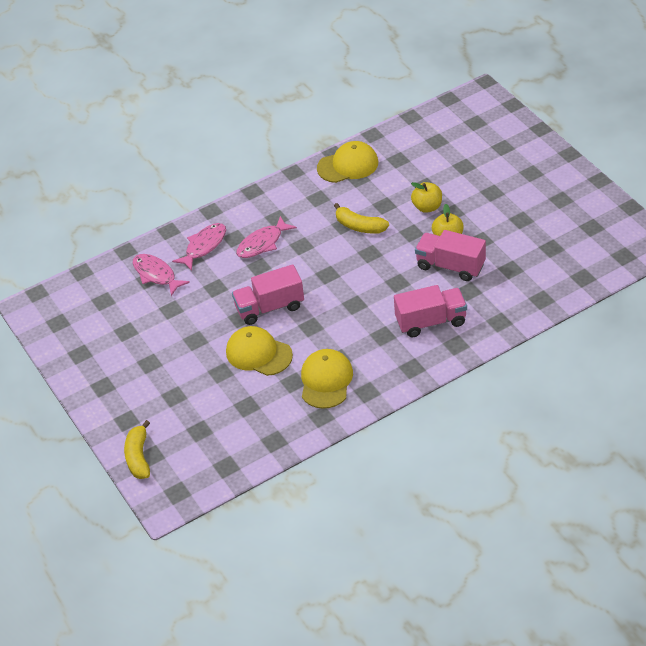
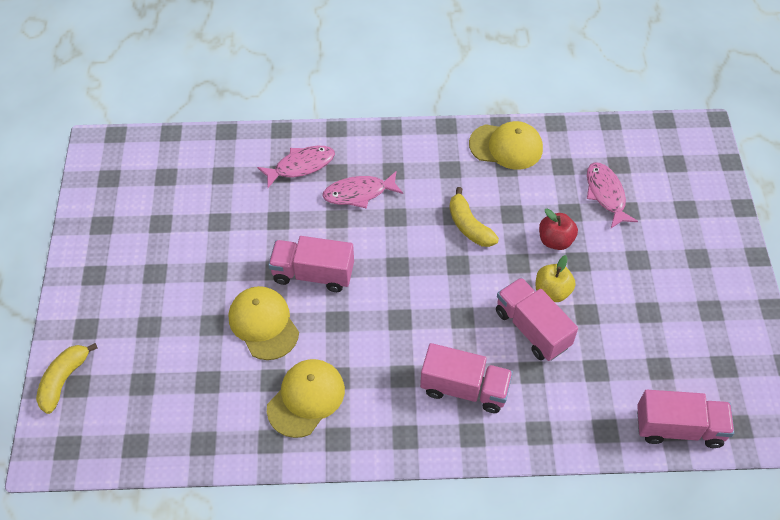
camera: 25 degrees right, 10 degrees up
(156, 275) = (234, 174): pink fish -> pink fish (606, 194)
(427, 207) = (555, 240): yellow apple -> red apple
(587, 275) = (679, 428): none -> pink truck

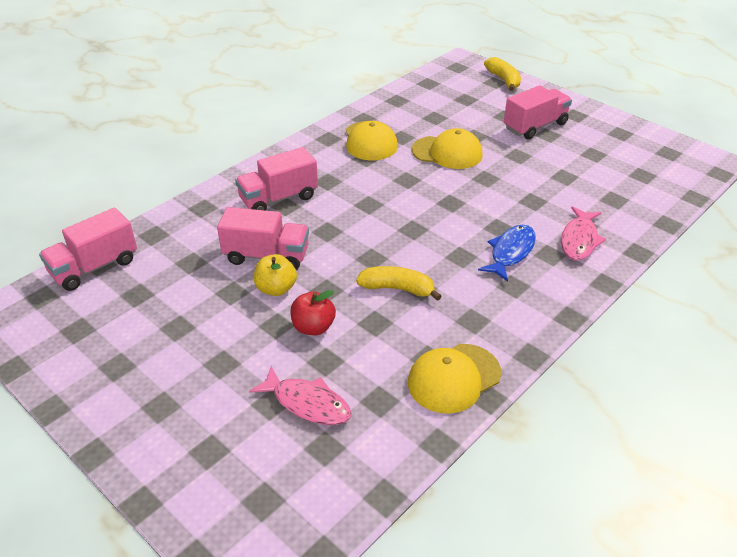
camera: 135 degrees right, 15 degrees down
(313, 274) = (460, 190): pink truck -> pink truck (535, 126)
(359, 193) = (510, 252): pink fish -> blue fish

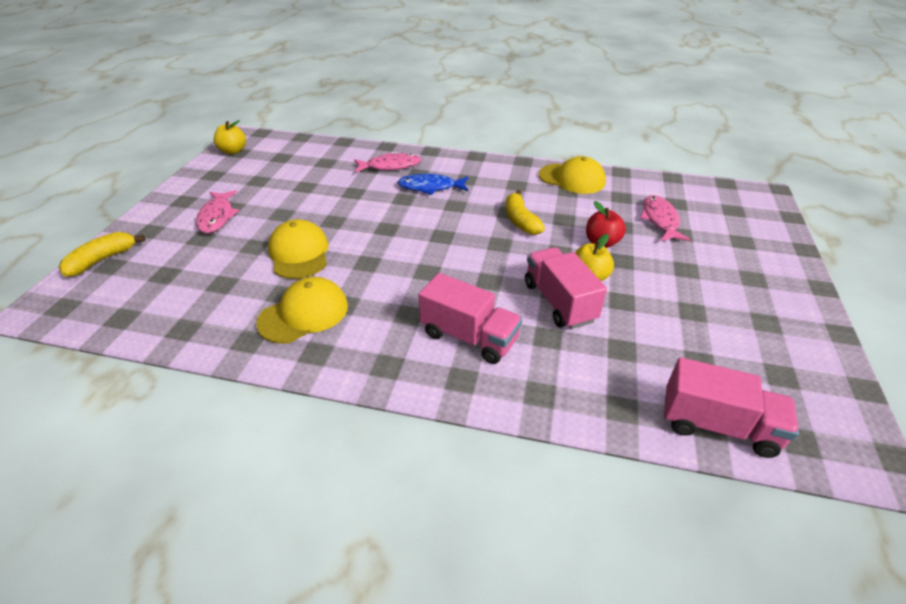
camera: 120 degrees left, 0 degrees up
(535, 126) = (217, 217): pink truck -> pink fish
(673, 150) = (233, 151): none -> yellow apple

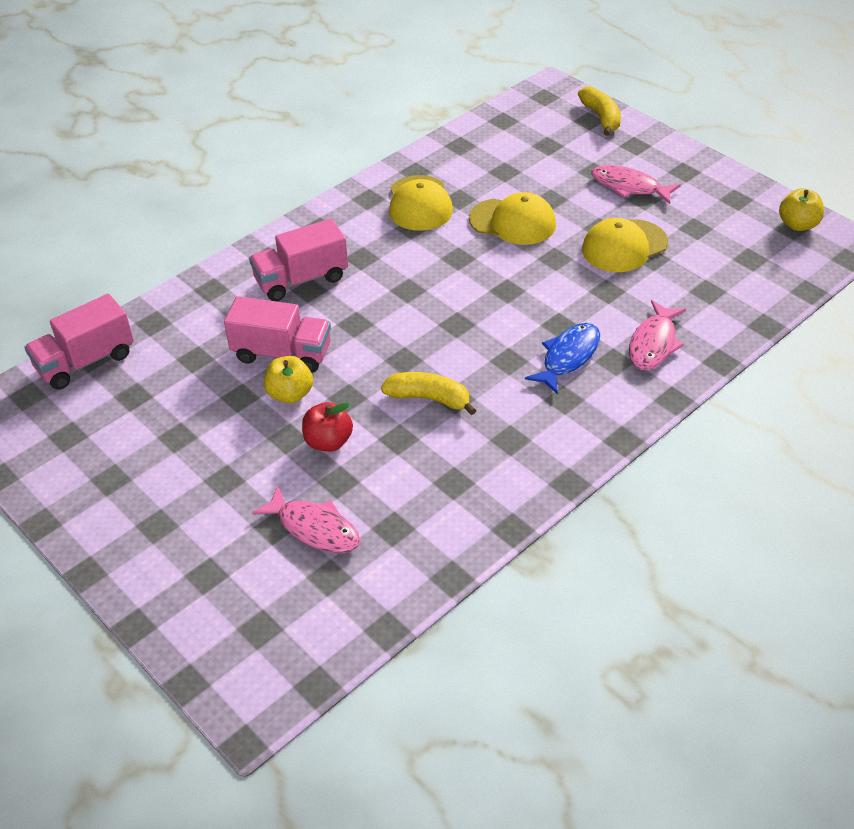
camera: 125 degrees right, 5 degrees up
(572, 179) = (478, 506): yellow cap -> yellow cap (624, 246)

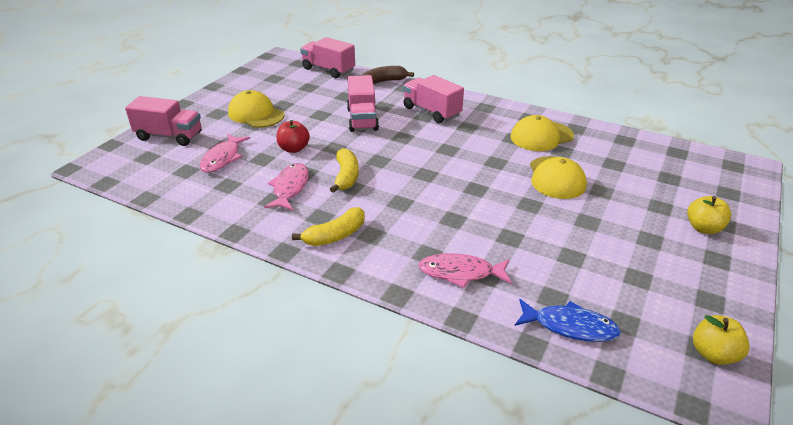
camera: 70 degrees right, 10 degrees down
(174, 305) = (384, 81): none -> brown banana
(204, 596) = (169, 136): none -> pink truck
(290, 394) = (329, 129): yellow apple -> yellow apple (703, 228)
(568, 357) = (418, 229): blue fish -> blue fish (570, 326)
(601, 117) = (741, 198): yellow banana -> yellow banana (335, 236)
(624, 246) = (574, 238): yellow cap -> yellow cap (256, 114)
(629, 187) = (659, 229): pink fish -> pink fish (290, 187)

